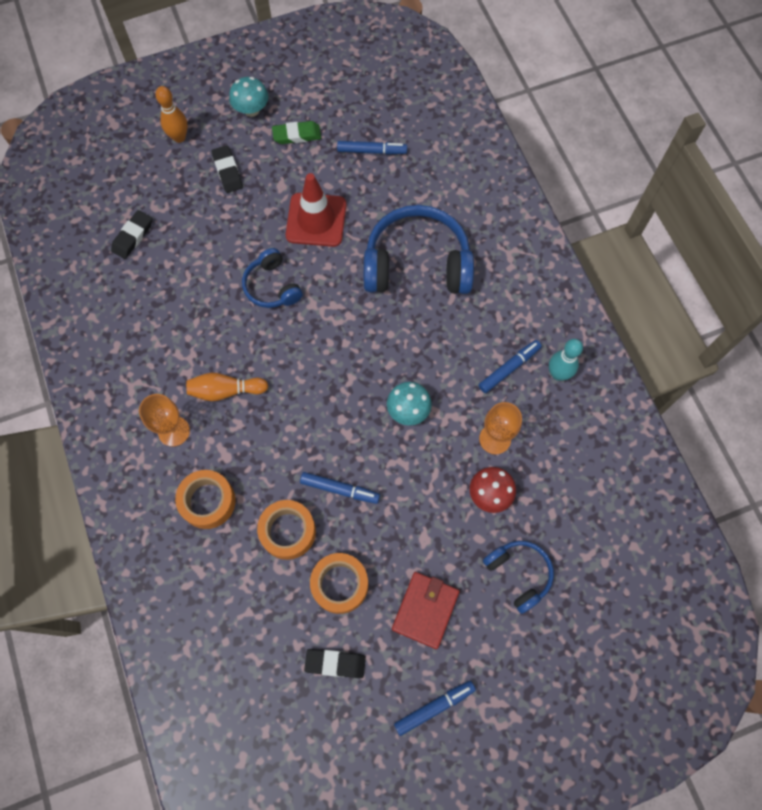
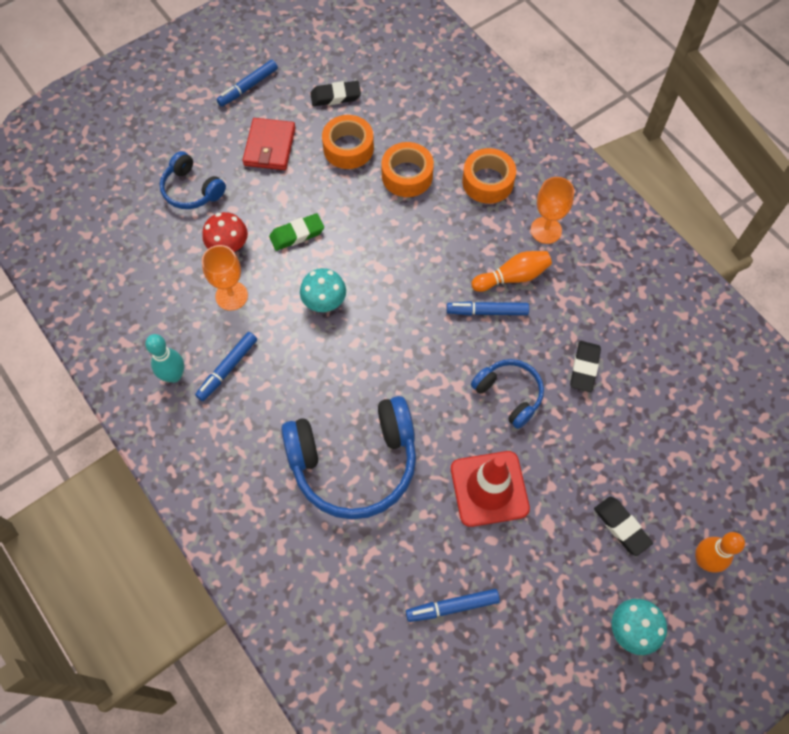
camera: 165 degrees right, 5 degrees down
(133, 236) = (689, 413): black eraser -> black eraser (584, 368)
(297, 135) = (557, 605): green eraser -> green eraser (297, 234)
(339, 489) = (371, 218): blue marker -> blue marker (487, 311)

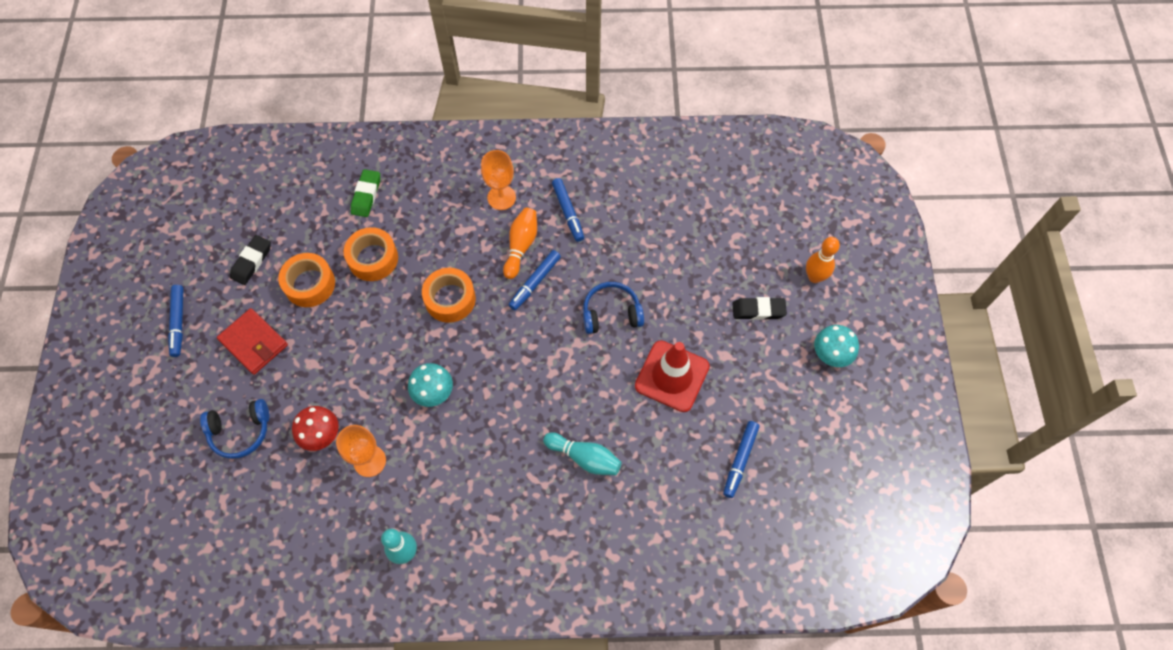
camera: 55 degrees left, 0 degrees up
(228, 368) = (433, 504): blue marker -> blue marker (568, 212)
(297, 234) = (355, 374): green eraser -> green eraser (366, 195)
(354, 463) = (584, 457): blue headphones -> turquoise bowling pin
(487, 182) = (428, 207): orange tape -> orange tape (450, 299)
(584, 368) = (628, 250): black eraser -> none

